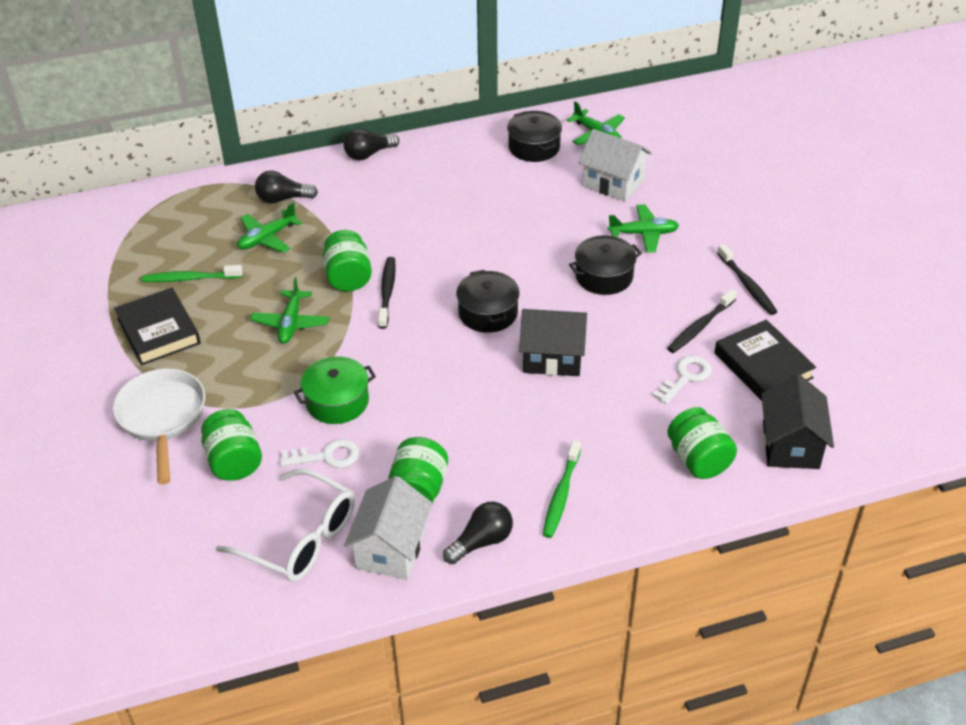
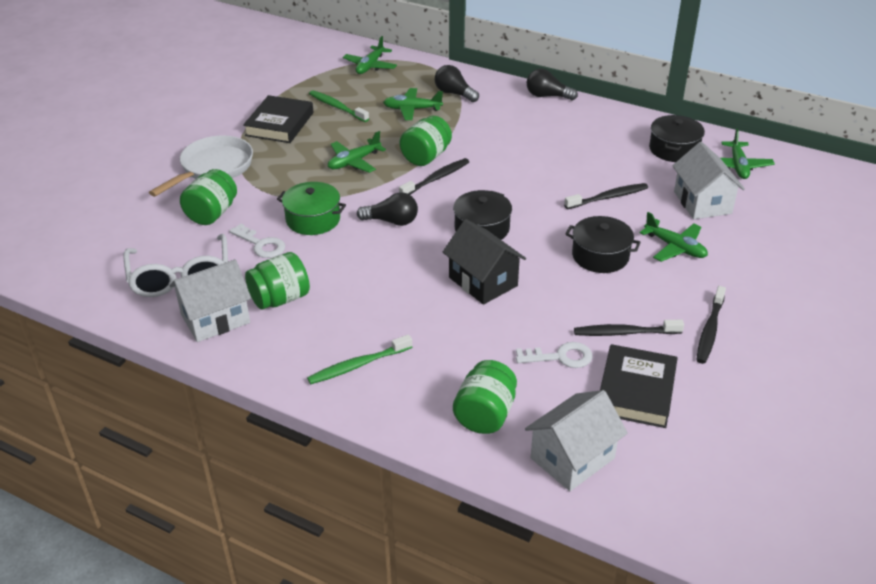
camera: 45 degrees right, 5 degrees down
(158, 216) = (370, 66): none -> green plane
(481, 542) = (268, 354): black light bulb -> black light bulb (391, 221)
(543, 221) = (608, 197): none -> black toothbrush
(790, 445) = (572, 458): black house -> white house

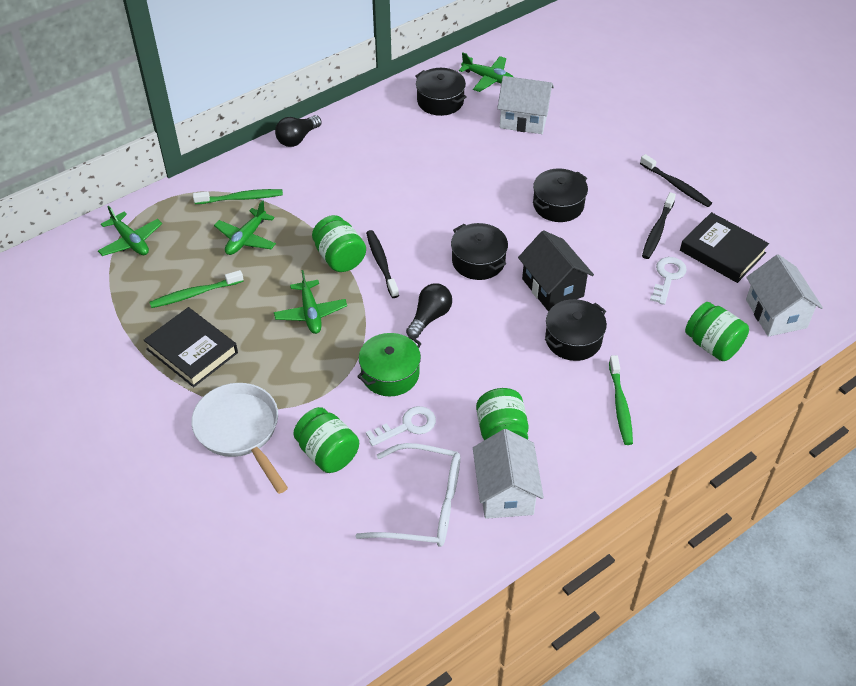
camera: 65 degrees left, 10 degrees up
(424, 312) = (573, 339): none -> black pot
(454, 93) = (241, 198): black light bulb -> green toothbrush
(483, 282) = (552, 287): black house -> black house turned 75 degrees clockwise
(608, 197) = (483, 167): black toothbrush -> none
(675, 247) = (571, 160): green plane -> none

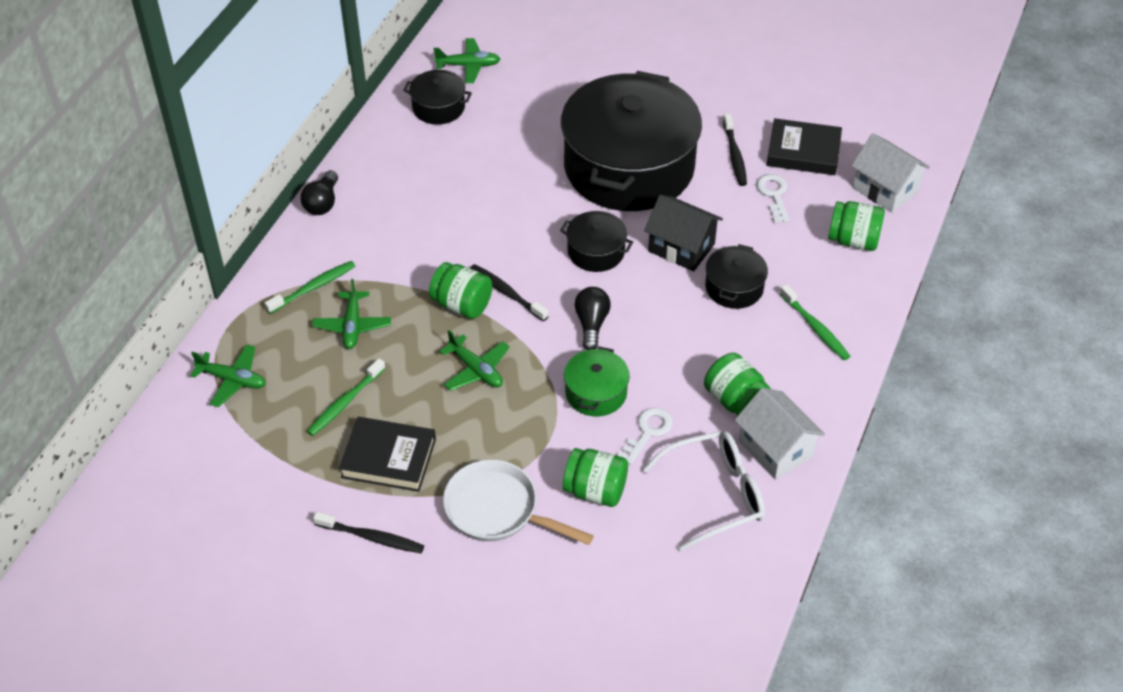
camera: 30 degrees left, 0 degrees up
(524, 119) = (534, 95): white house -> none
(558, 205) = (629, 167): black pot -> black pot, size x2.39
(676, 185) = (721, 105): black toothbrush -> black toothbrush (372, 537)

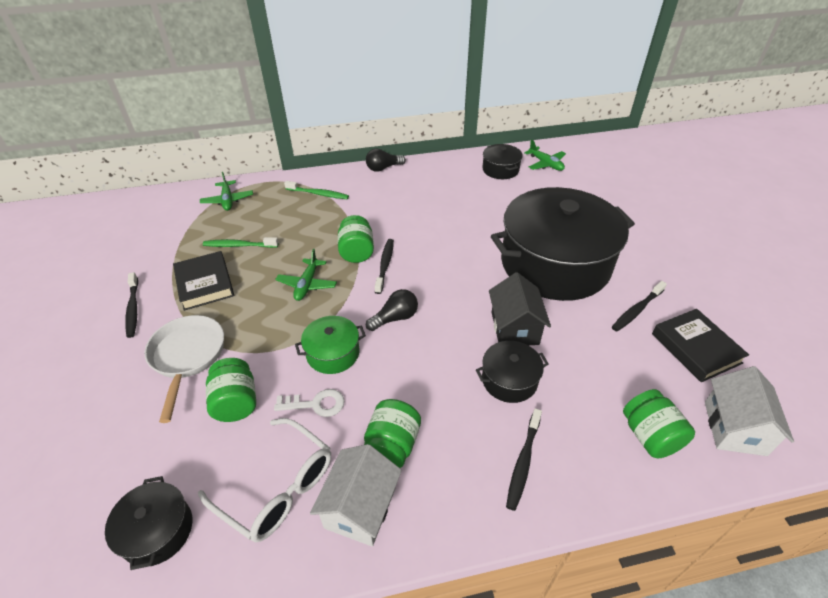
camera: 55 degrees right, 5 degrees down
(352, 326) = (302, 220): green plane -> none
(596, 251) = (462, 287): black pot -> black pot (157, 531)
(774, 195) = (629, 354): white key -> none
(815, 328) = (523, 462): green toothbrush -> black toothbrush

